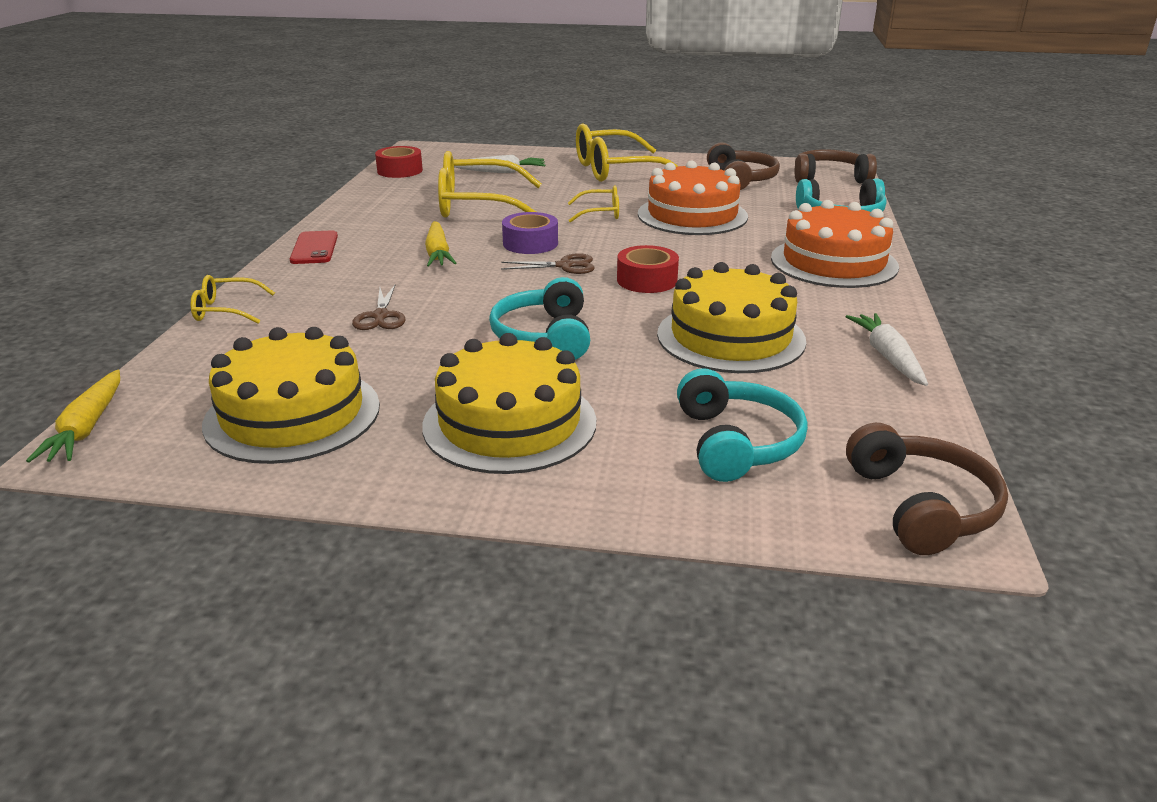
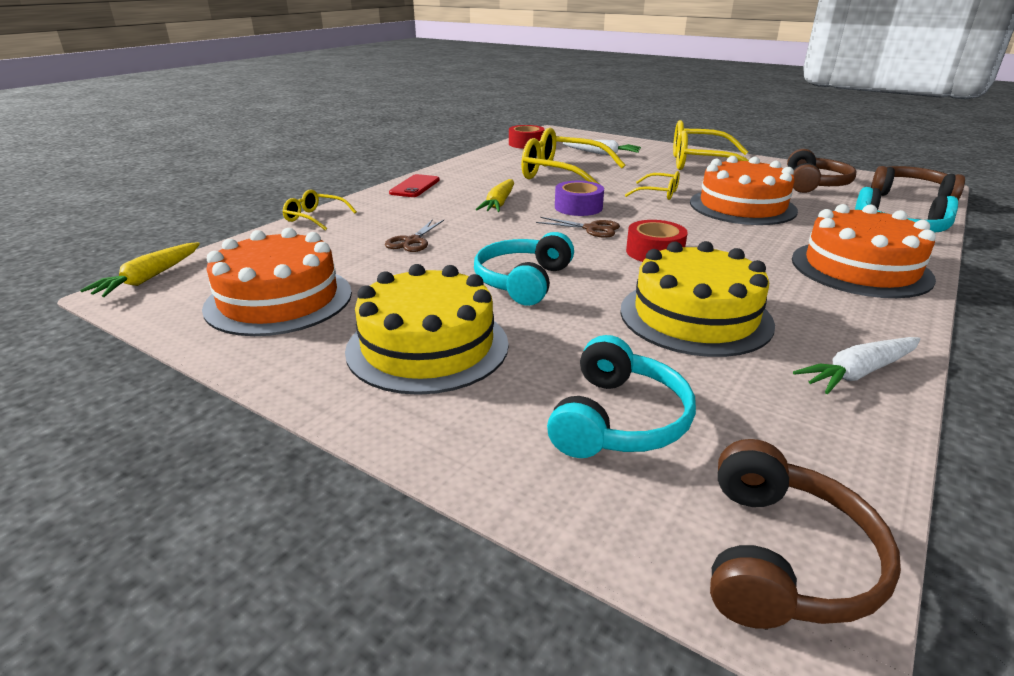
camera: 25 degrees right, 0 degrees up
(292, 414) = (279, 300): yellow cake -> orange cake
(887, 357) = (858, 373): white carrot -> white carrot turned 135 degrees counterclockwise

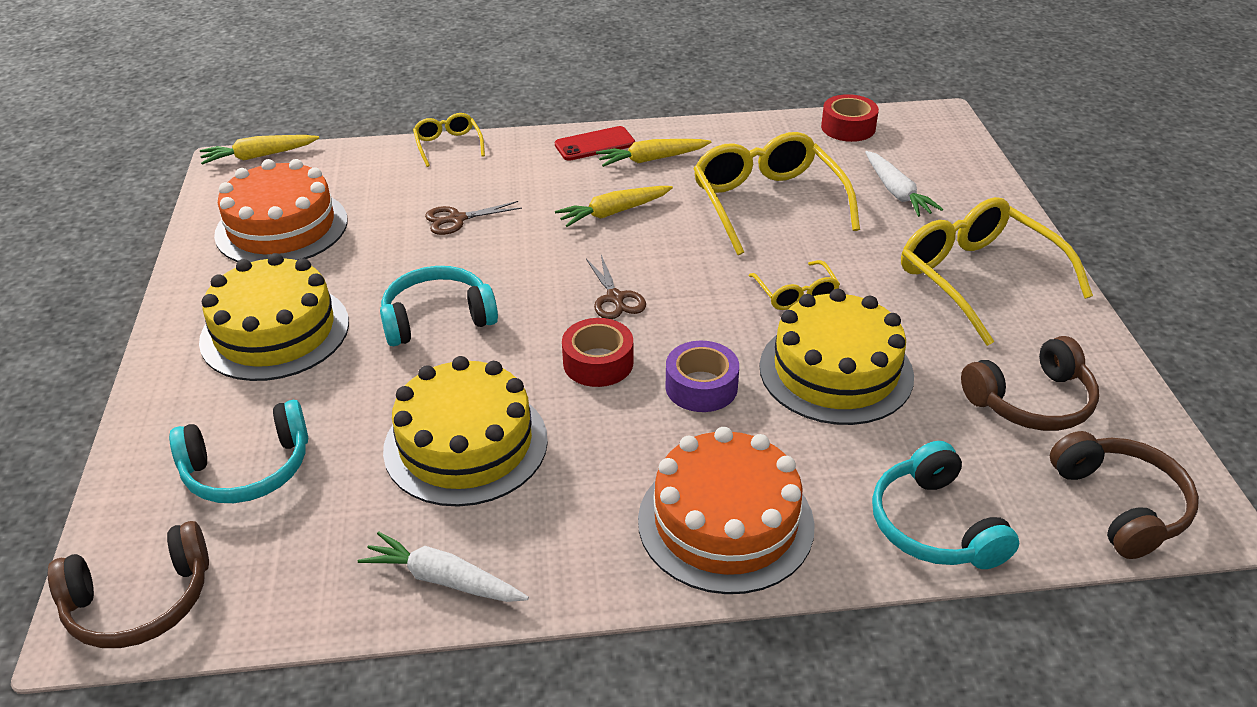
camera: 50 degrees right, 10 degrees up
(463, 181) = (652, 159): none -> yellow carrot
(578, 207) = (669, 263): purple tape -> purple tape (701, 387)
(742, 206) = (836, 371): orange cake -> yellow cake

